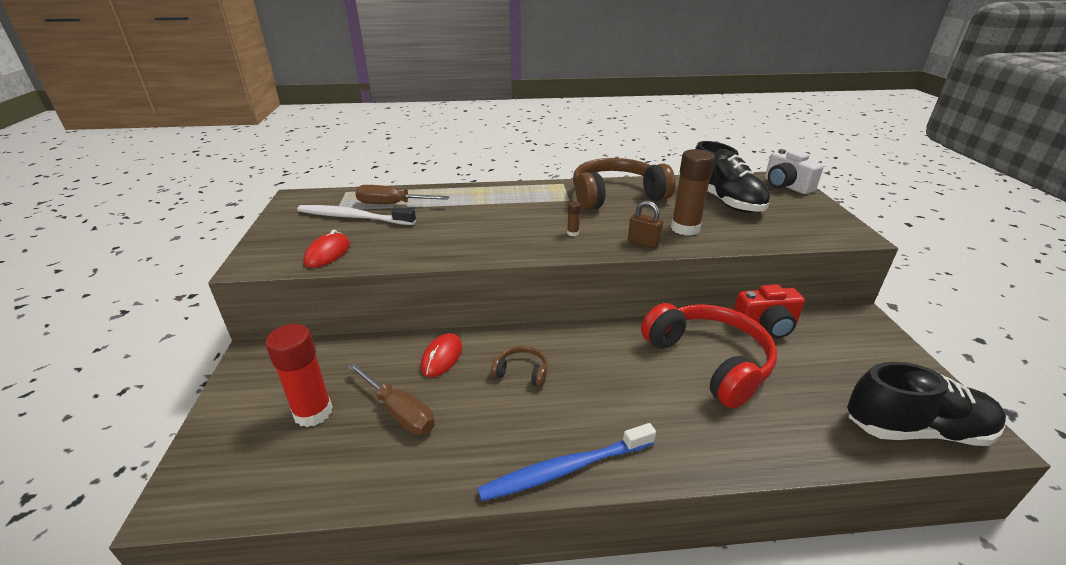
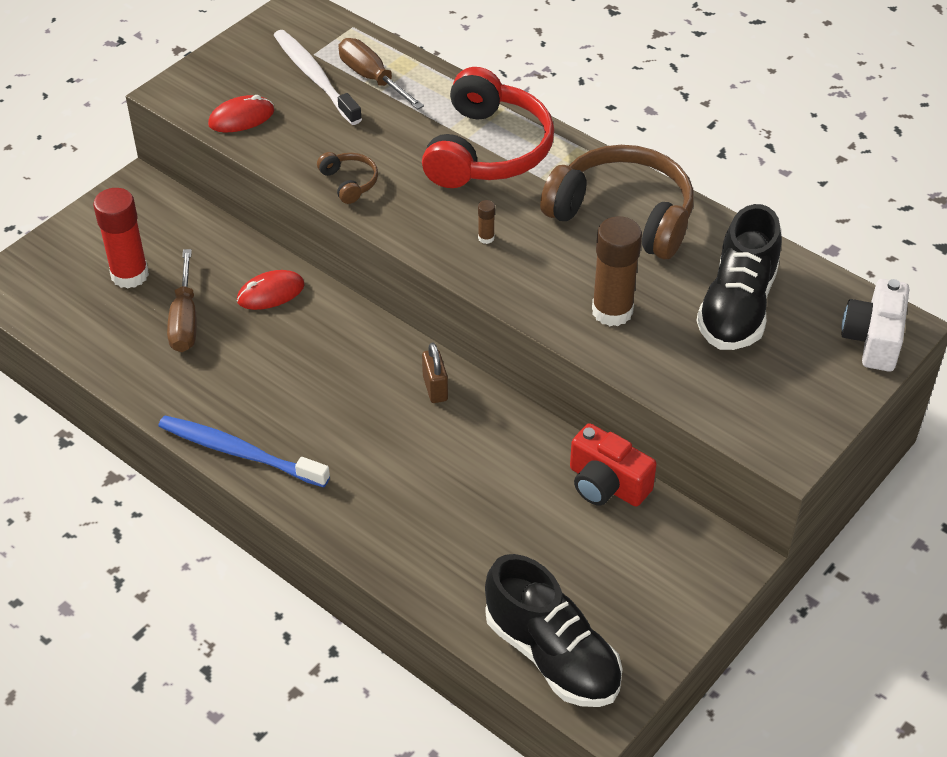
camera: 45 degrees right, 15 degrees up
(521, 372) = (314, 355): brown headphones -> brown headphones (349, 182)
(643, 243) = (534, 298): brown padlock -> brown padlock (435, 388)
(709, 361) = (485, 469): red headphones -> red headphones (487, 150)

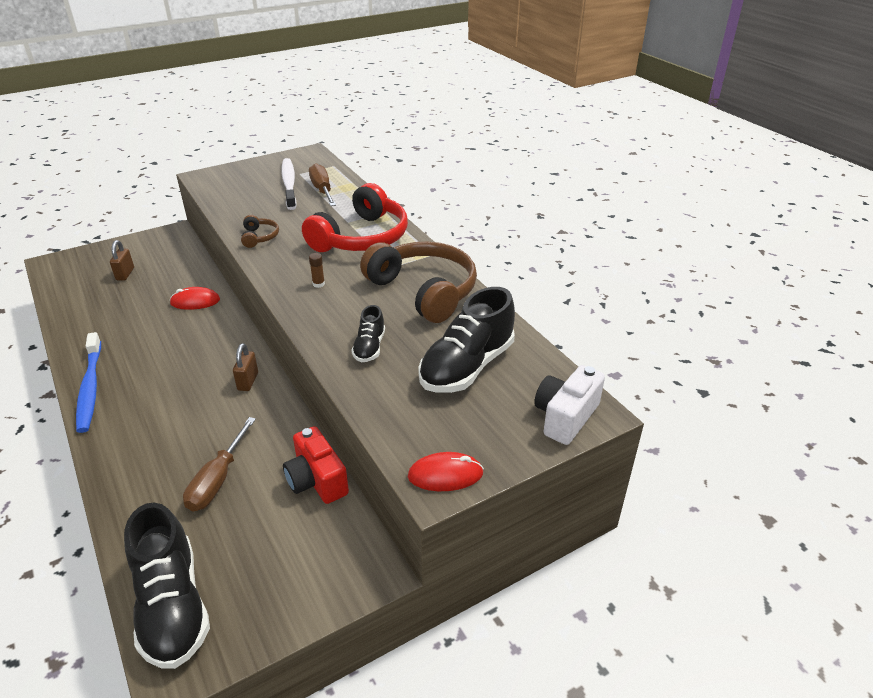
camera: 20 degrees right, 10 degrees down
(130, 275) = (125, 274): red glue stick -> brown padlock
(185, 319) = (132, 304): brown screwdriver -> brown screwdriver (218, 479)
(239, 452) = (90, 388): blue toothbrush -> blue toothbrush turned 150 degrees counterclockwise
(241, 118) = (228, 194): red mouse -> red mouse (445, 475)
(612, 311) = (369, 347): brown glue stick -> black shoe

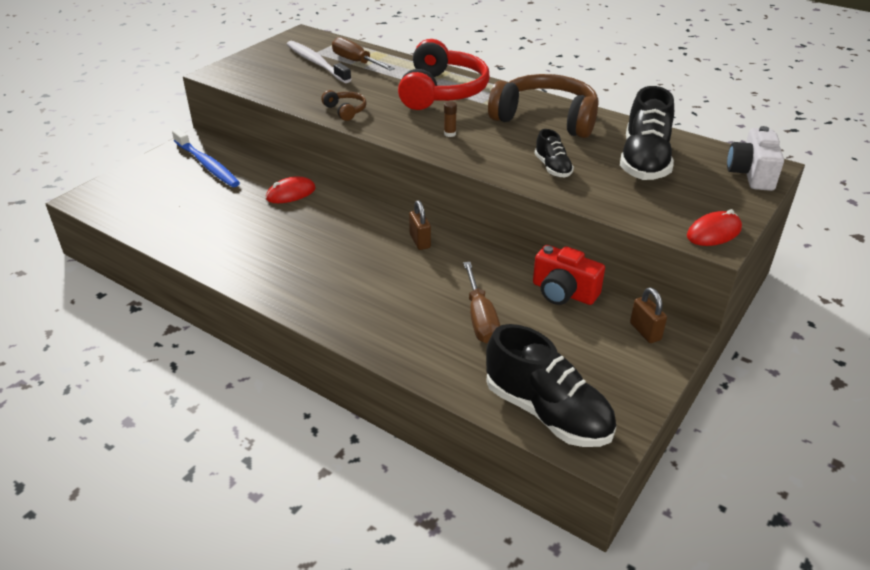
camera: 25 degrees left, 0 degrees up
(90, 388) = (270, 288): blue toothbrush -> blue toothbrush (207, 164)
(125, 274) = (185, 188): brown padlock -> brown padlock (645, 331)

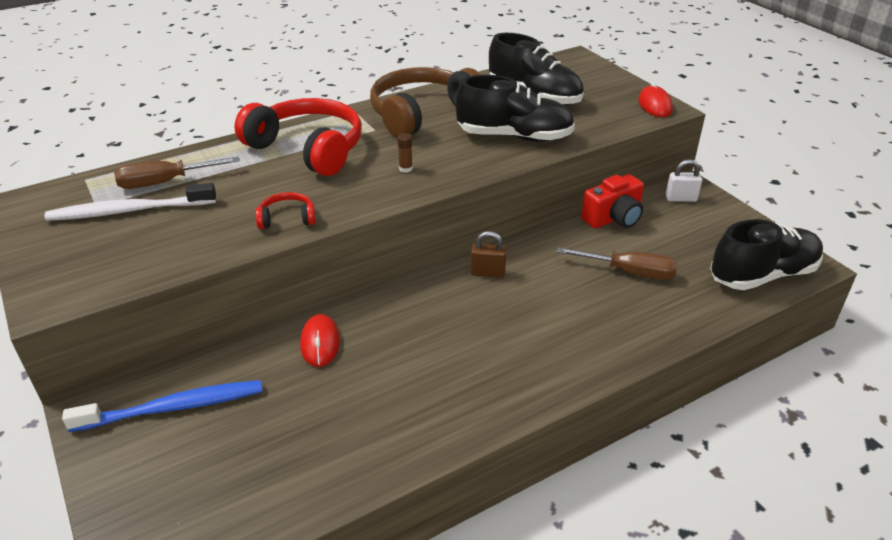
camera: 65 degrees left, 0 degrees up
(345, 110) = (287, 219): brown headphones -> red headphones
(552, 168) = (514, 137): black shoe -> black shoe, size x1.95
(645, 331) = (681, 198): brown padlock -> white padlock
(751, 174) = (583, 66): white camera -> none

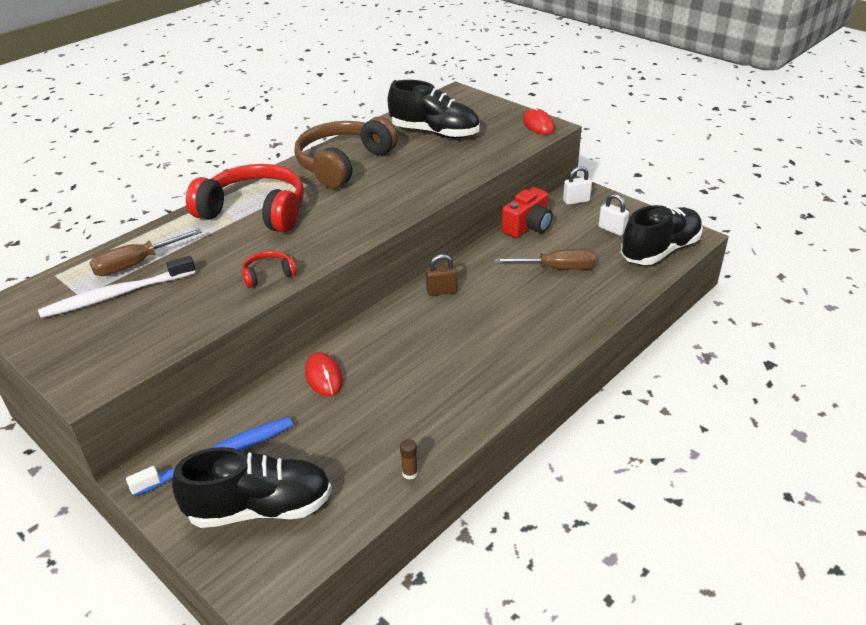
camera: 15 degrees left, 0 degrees up
(405, 169) = (352, 214): brown glue stick -> brown glue stick (410, 473)
(514, 137) = (433, 171): black shoe -> black shoe (260, 508)
(712, 239) = (612, 230): none -> white padlock

